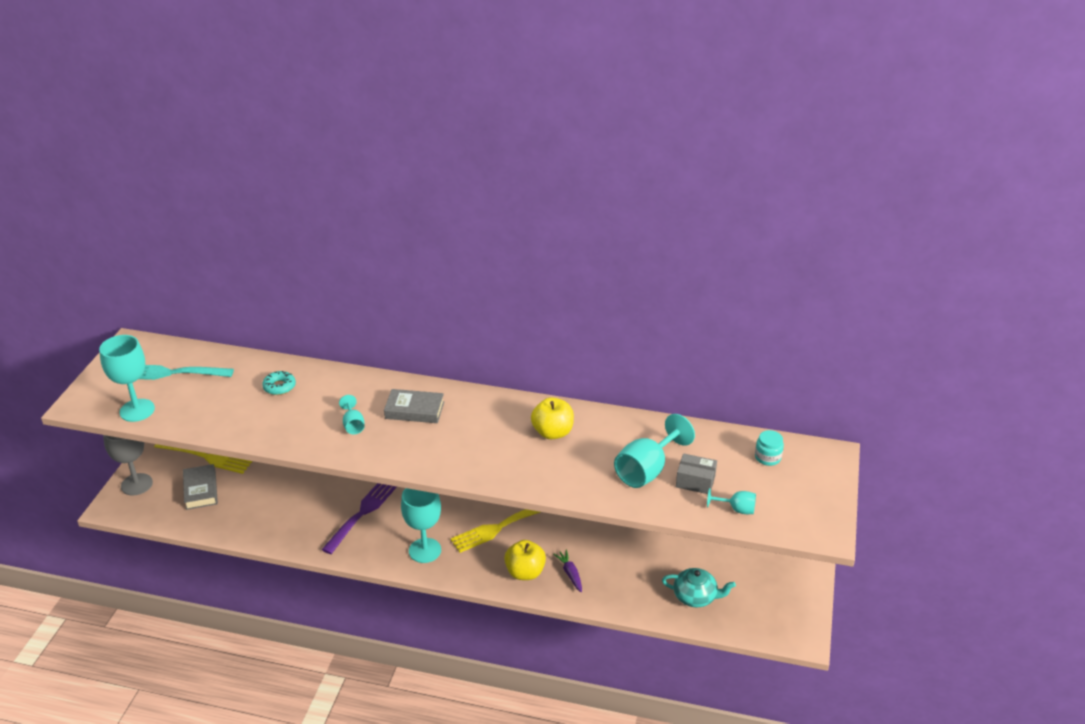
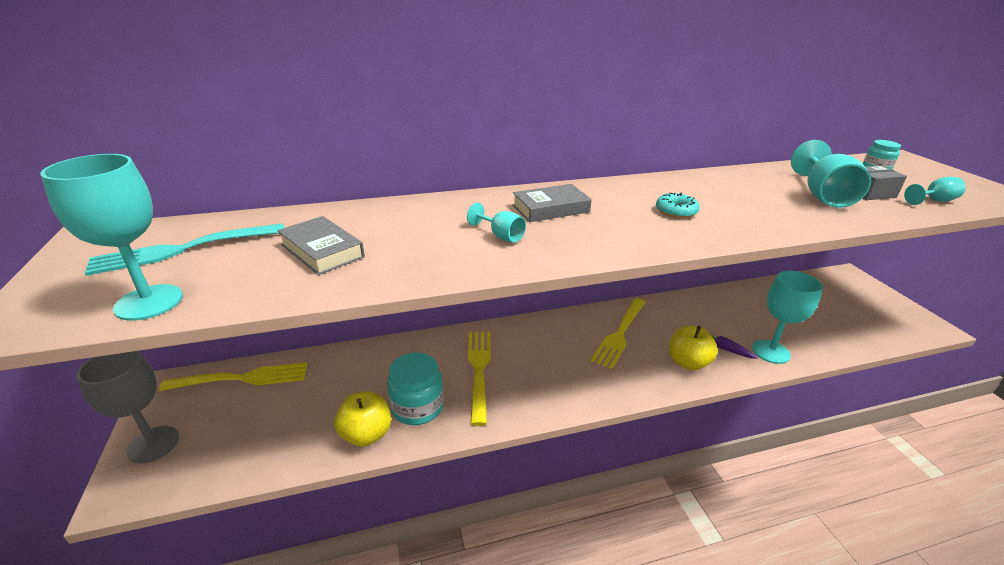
camera: 30 degrees left, 5 degrees down
(201, 490) = (258, 417): grey book -> grey book (322, 251)
(279, 387) = (364, 227): turquoise donut -> turquoise donut (676, 211)
(299, 524) = (417, 407): none -> turquoise jar
(362, 514) = (479, 370): purple fork -> yellow fork
(425, 550) = (578, 380): turquoise goblet -> turquoise goblet (770, 351)
(552, 432) = (703, 192): yellow apple -> yellow apple (366, 434)
(695, 596) = (829, 328): turquoise teapot -> none

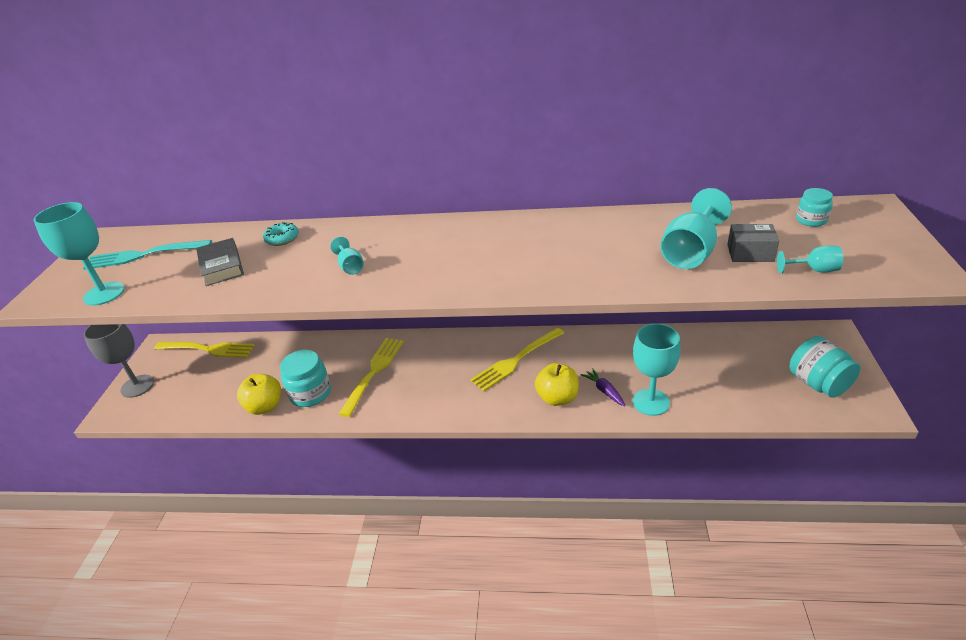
camera: 25 degrees right, 5 degrees up
(550, 208) = (414, 243): grey book -> none
(676, 211) = (519, 256): turquoise donut -> turquoise donut (282, 238)
(877, 314) = (818, 383): none -> turquoise jar

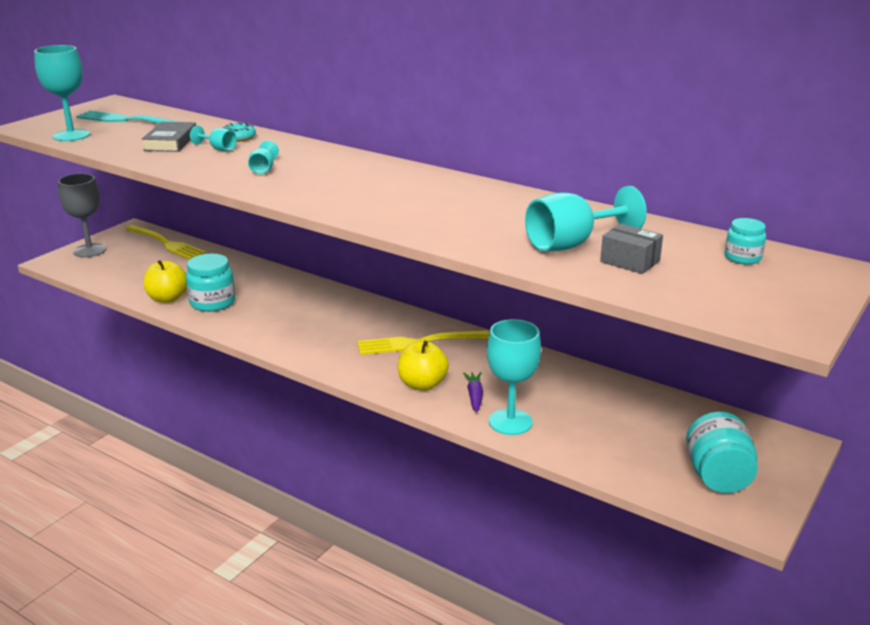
camera: 25 degrees right, 10 degrees down
(373, 373) = (280, 307): yellow fork -> none
(814, 270) = (672, 291): turquoise goblet -> turquoise goblet (218, 149)

